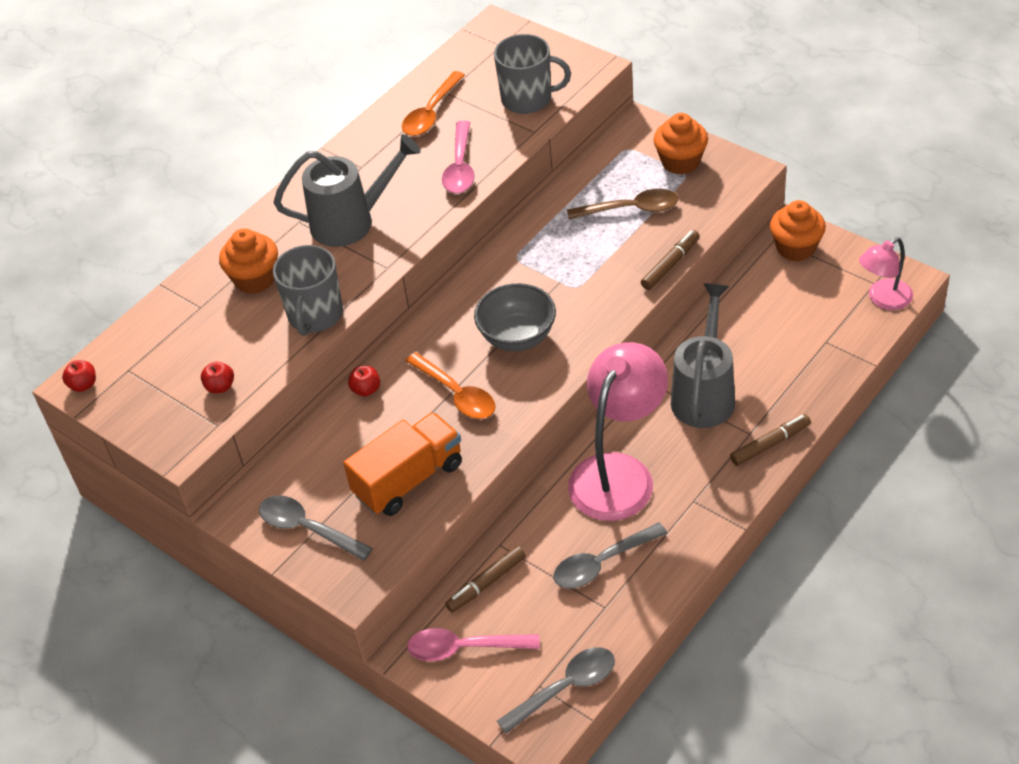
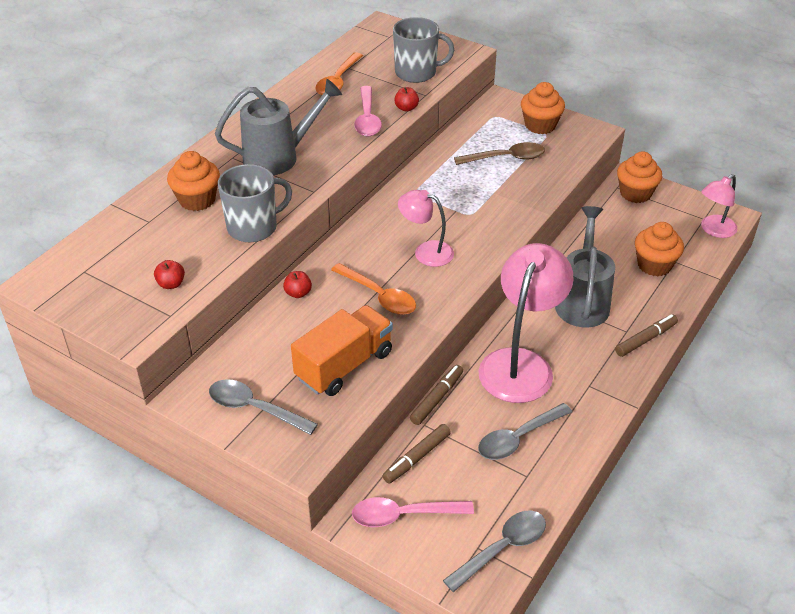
camera: 10 degrees left, 5 degrees down
(83, 385) = (42, 283): red apple -> red apple (406, 108)
(315, 315) = (253, 227): grey mug -> grey mug turned 120 degrees counterclockwise
(517, 337) = (426, 251): grey bowl -> pink lamp
(670, 264) = (546, 197): brown marker -> brown marker (437, 398)
(800, 347) = (654, 265): none -> orange cupcake

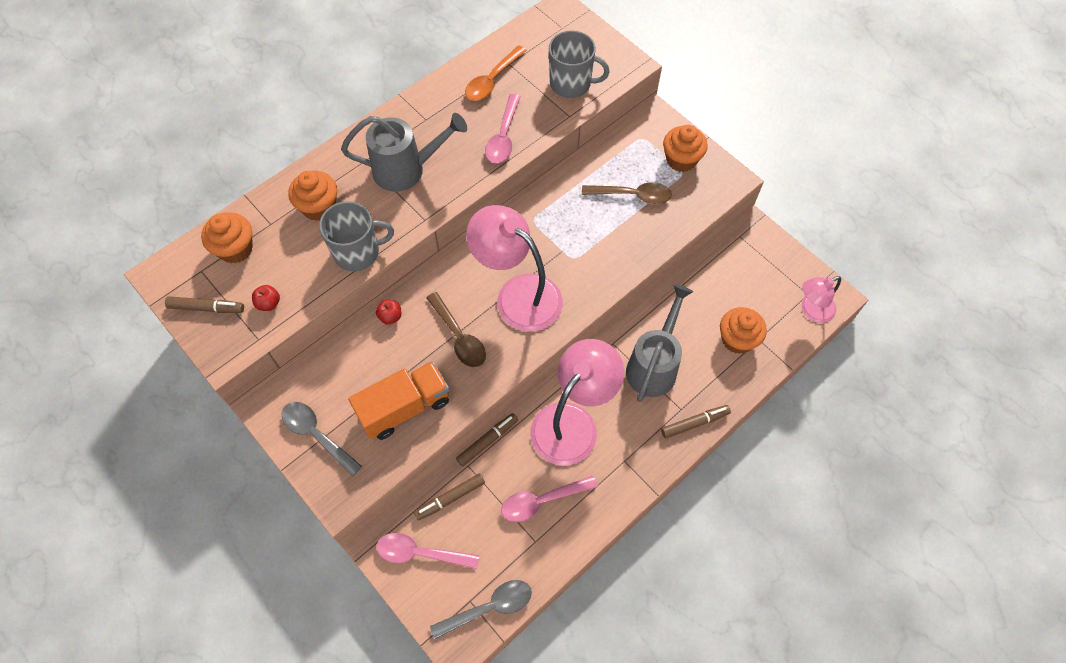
camera: 15 degrees right, 20 degrees up
(101, 300) = (206, 308): none -> brown marker
(379, 296) = (459, 337): orange spoon -> brown spoon
(406, 108) = (545, 130): red apple -> none
(426, 251) = (518, 294): pink lamp -> pink lamp, size x1.80
(518, 438) = (542, 501): grey spoon -> pink spoon
(635, 193) = (754, 248): orange cupcake -> orange cupcake (235, 249)

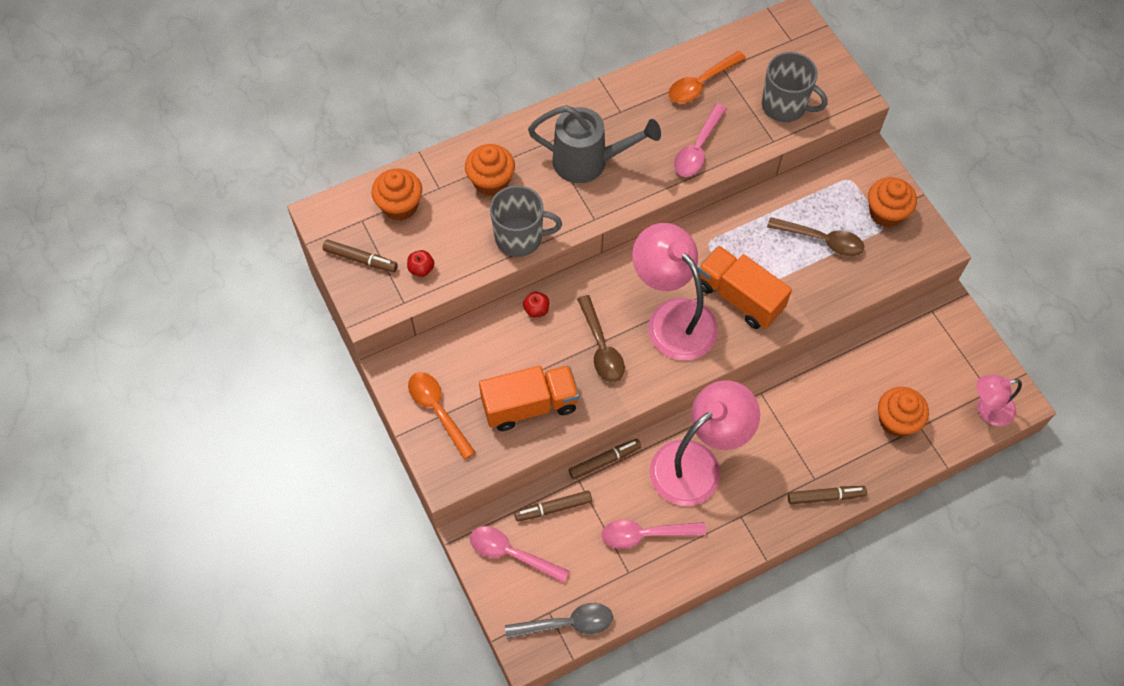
camera: 15 degrees right, 0 degrees up
(316, 435) = (437, 410): grey spoon -> orange spoon
(573, 262) = (739, 297): none -> orange truck
(654, 365) = (799, 426): grey watering can -> none

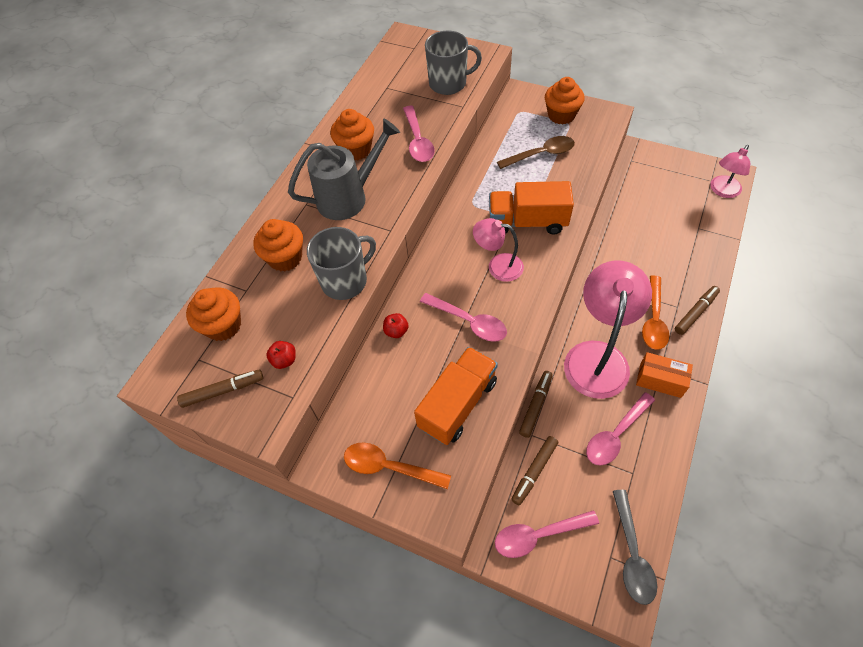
camera: 35 degrees left, 5 degrees down
(567, 623) = (632, 554): grey spoon -> grey spoon turned 135 degrees clockwise
(601, 347) = (469, 322): brown spoon -> pink spoon
(672, 318) = (498, 266): pink lamp -> pink lamp, size x0.56
(701, 84) = (380, 104): orange spoon -> orange spoon (654, 320)
(729, 524) = (660, 380): none -> orange box
(896, 421) = (682, 235): orange cupcake -> orange cupcake (356, 150)

